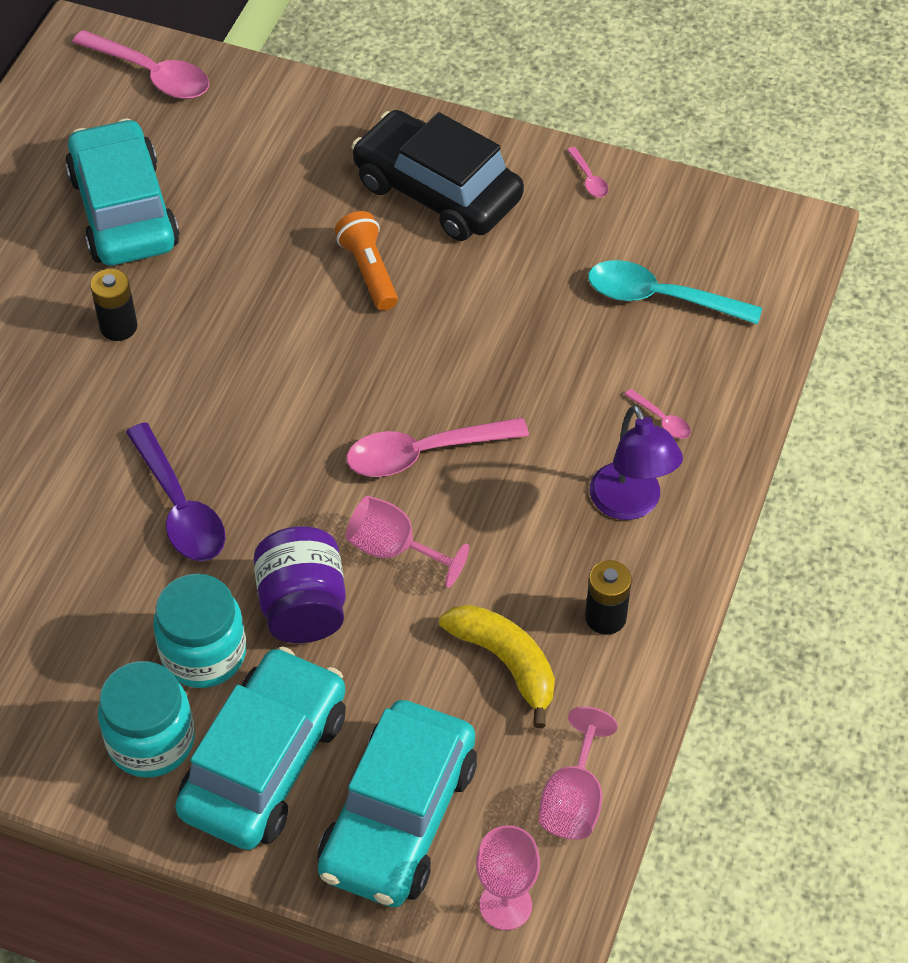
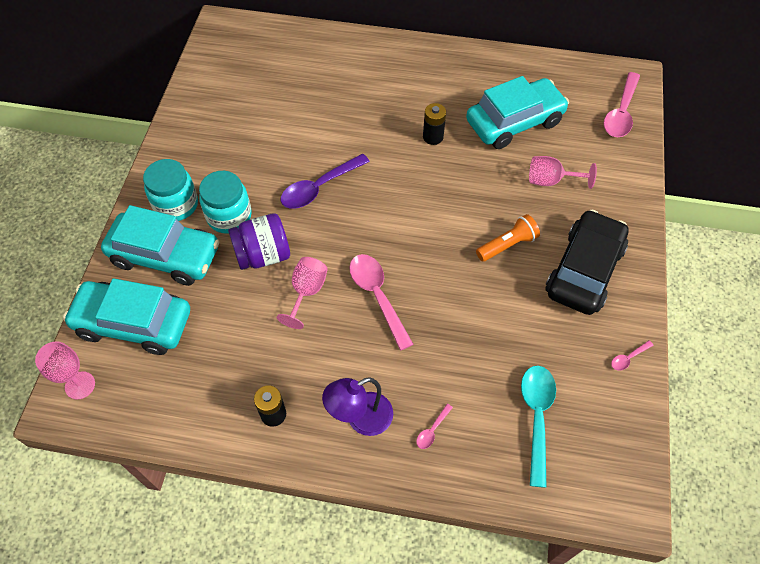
camera: 80 degrees right, 5 degrees up
(506, 662) = (236, 362): yellow banana -> none
(574, 799) = (146, 412): pink goblet -> pink goblet (550, 181)

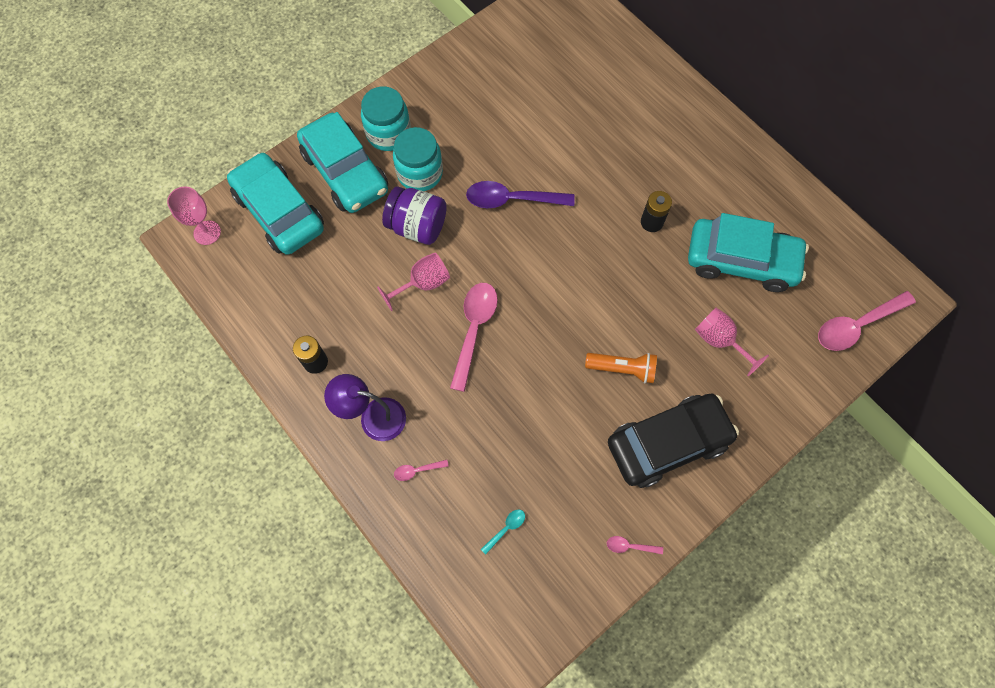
camera: 40 degrees right, 10 degrees up
(536, 417) = (506, 528): turquoise spoon -> turquoise spoon, size x0.45

